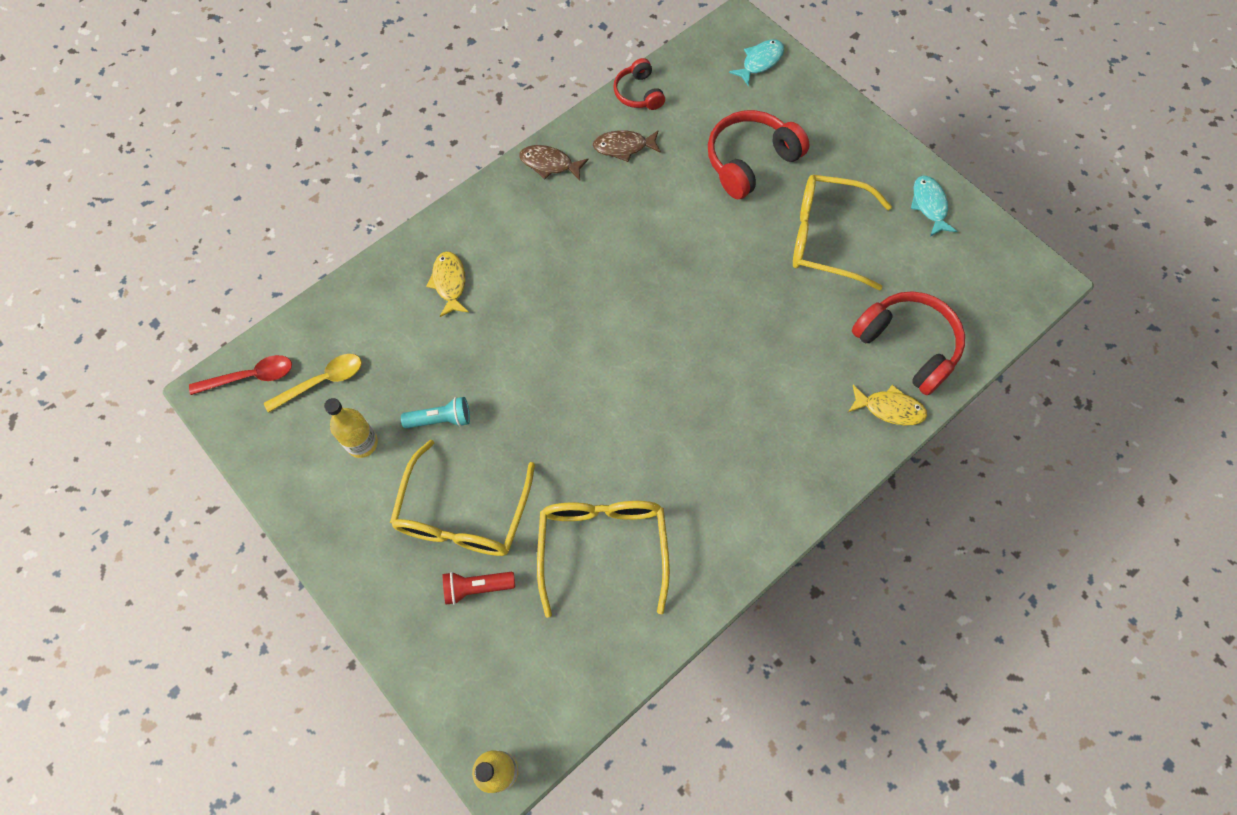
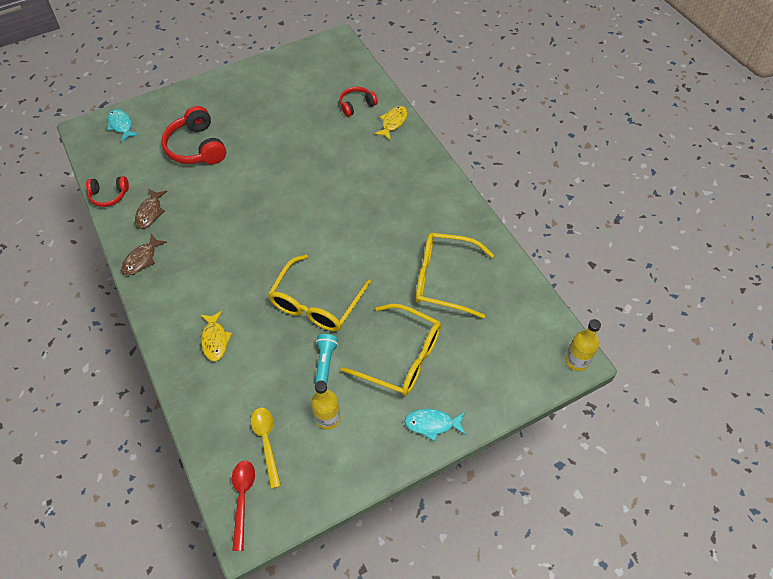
camera: 75 degrees left, 10 degrees down
(449, 283) = (215, 340): yellow fish -> yellow fish turned 105 degrees counterclockwise
(477, 587) = (455, 356): red flashlight -> none
(826, 238) = (270, 124): yellow glasses -> yellow glasses (316, 303)
(907, 346) = (356, 105): red headphones -> red headphones, size x0.58
(929, 205) = (269, 73): turquoise fish -> turquoise fish (432, 424)

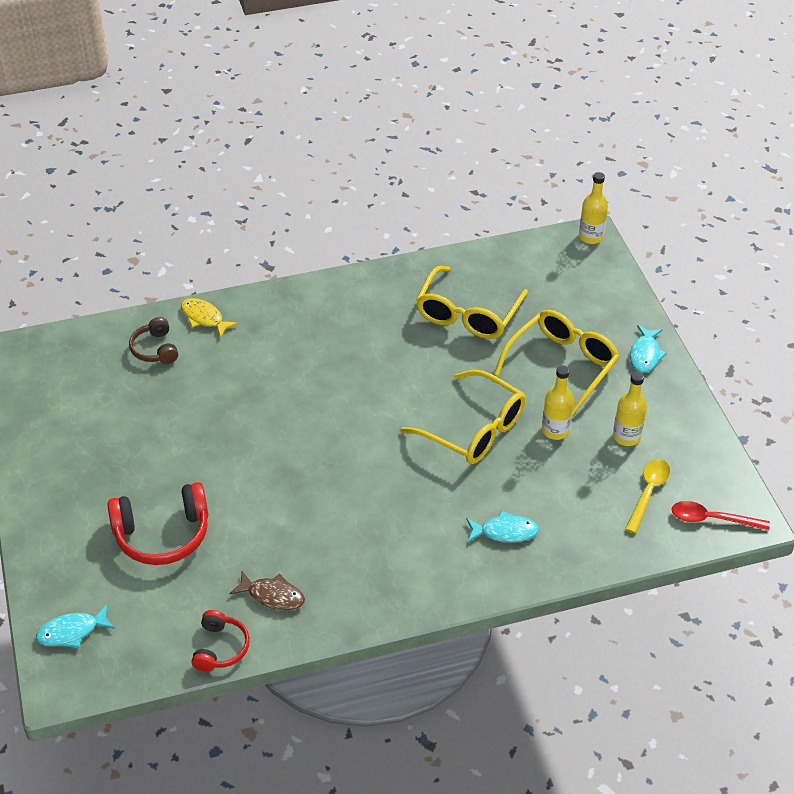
camera: 80 degrees left, 10 degrees down
(142, 259) = (356, 607): brown fish -> none
(215, 340) = (505, 532): yellow fish -> turquoise fish
(266, 442) = (648, 493): yellow spoon -> yellow spoon turned 120 degrees clockwise
(325, 361) = (555, 430): turquoise flashlight -> yellow bottle
(356, 105) = (155, 349): red headphones -> brown headphones

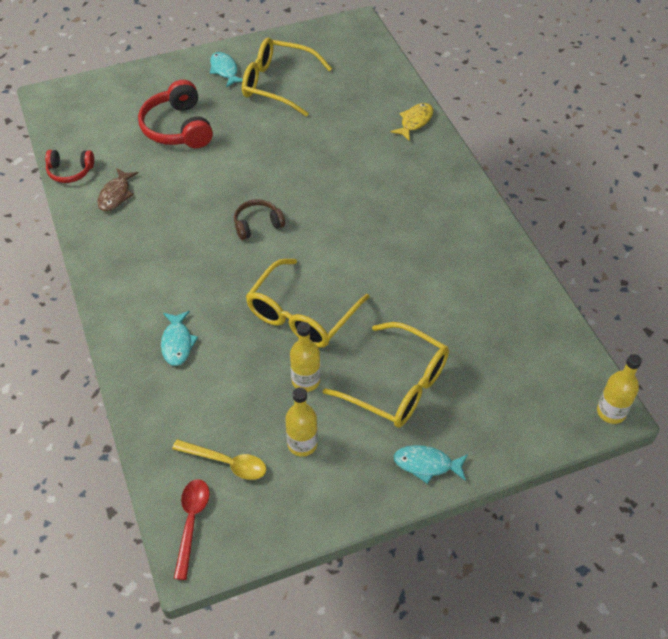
camera: 85 degrees right, 5 degrees up
(72, 632) = (92, 95): turquoise fish -> turquoise fish (225, 70)
(155, 349) = (373, 98): brown headphones -> brown headphones (257, 224)
(468, 314) = (457, 303): yellow glasses -> yellow glasses (277, 84)

